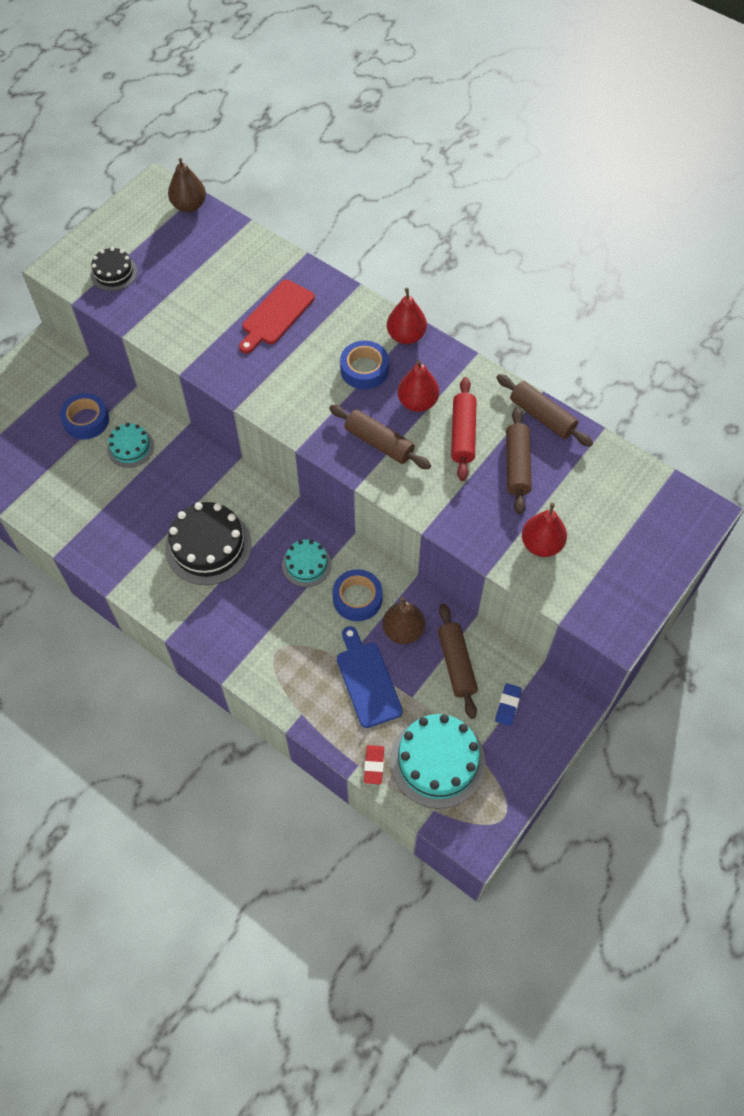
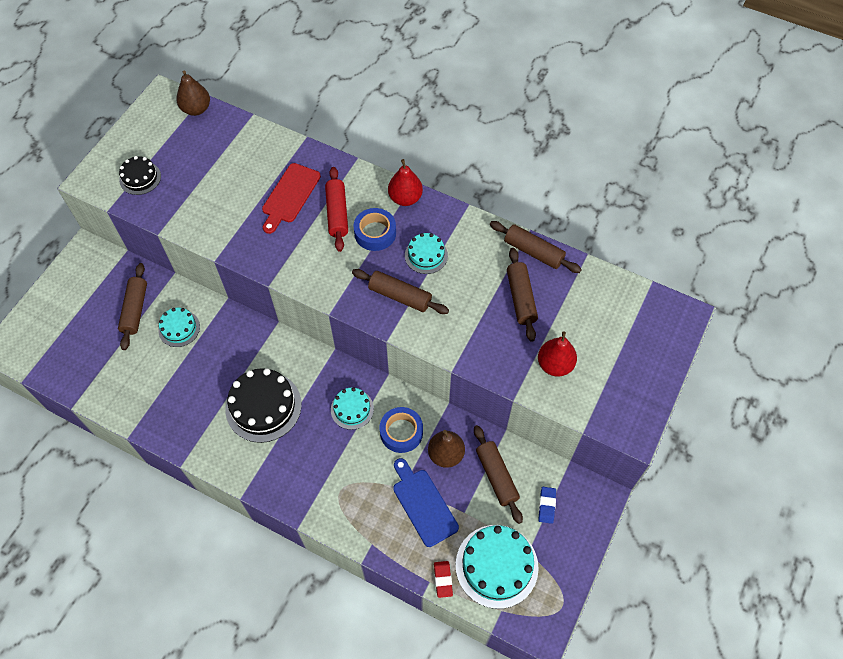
camera: 10 degrees left, 0 degrees up
(86, 420) = (135, 310): blue tape -> brown rolling pin
(417, 402) = (426, 255): red pear -> turquoise cake
(463, 434) = (470, 277): red rolling pin -> red rolling pin (337, 213)

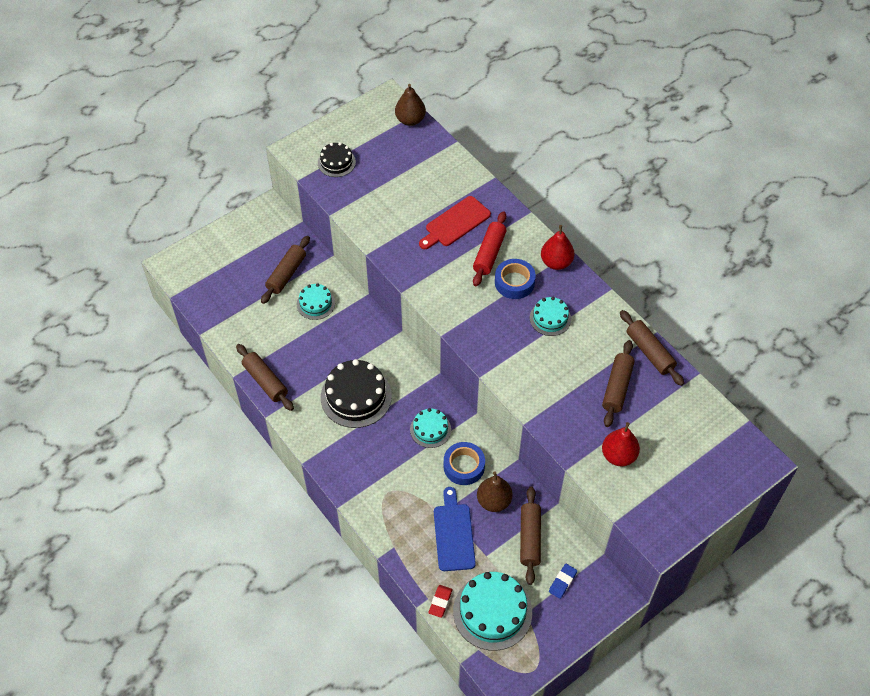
camera: 25 degrees right, 5 degrees down
(400, 296) = (509, 344): brown rolling pin -> brown rolling pin (265, 381)

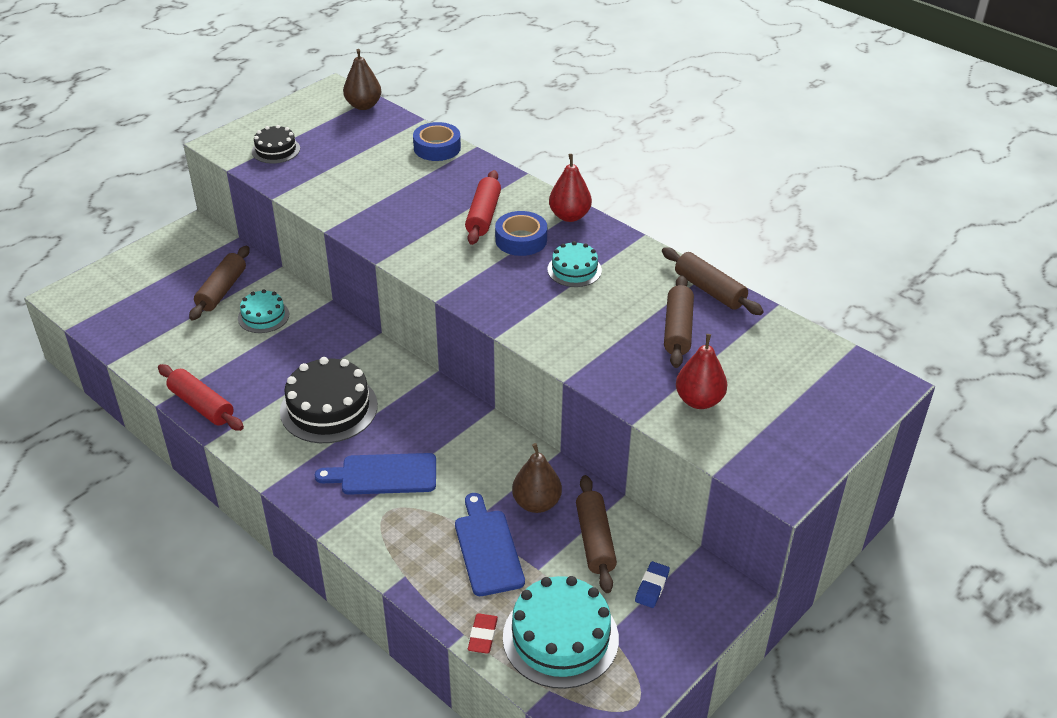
camera: 10 degrees left, 15 degrees down
(265, 381) = (201, 405): brown rolling pin -> red rolling pin
(389, 461) = (383, 475): none -> blue cutting board
(430, 429) = (435, 432): turquoise cake -> none
(455, 223) = (435, 192): red cutting board -> none
(464, 466) = (488, 468): blue tape -> blue tape (437, 148)

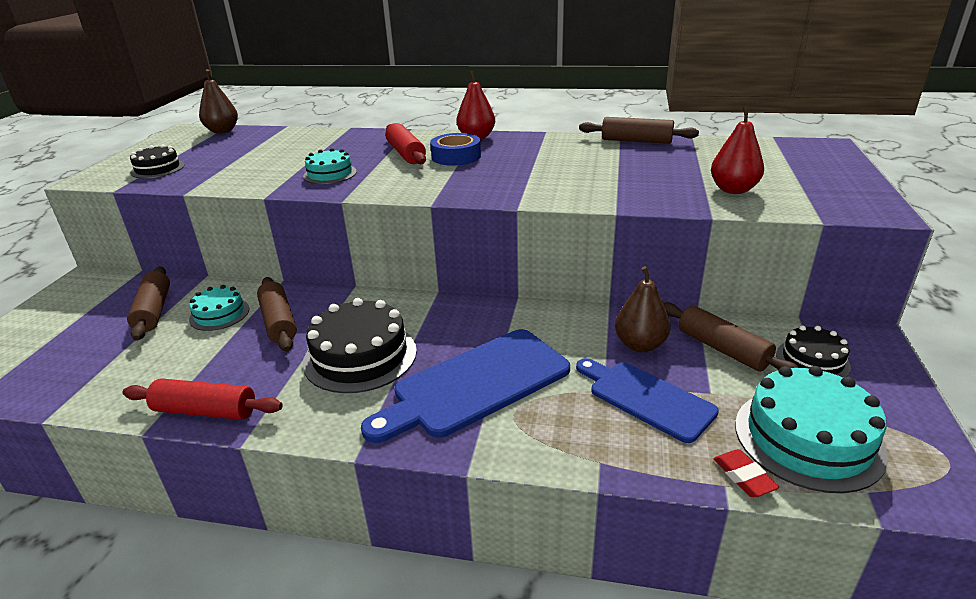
camera: 30 degrees left, 10 degrees down
(383, 475) = (475, 385): blue cutting board -> blue cutting board, size x1.52
(437, 148) = (317, 134): blue tape -> none
(574, 270) = (523, 158): turquoise cake -> turquoise cake (330, 174)
(652, 587) = (812, 360): blue eraser -> black cake
(678, 329) = (650, 163): brown rolling pin -> brown rolling pin (279, 322)

